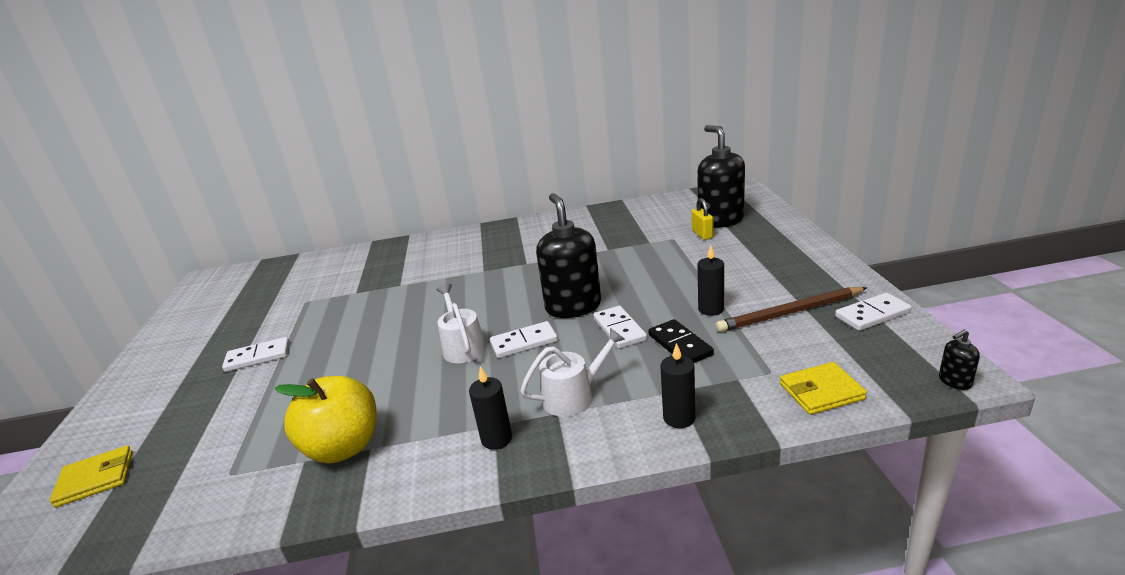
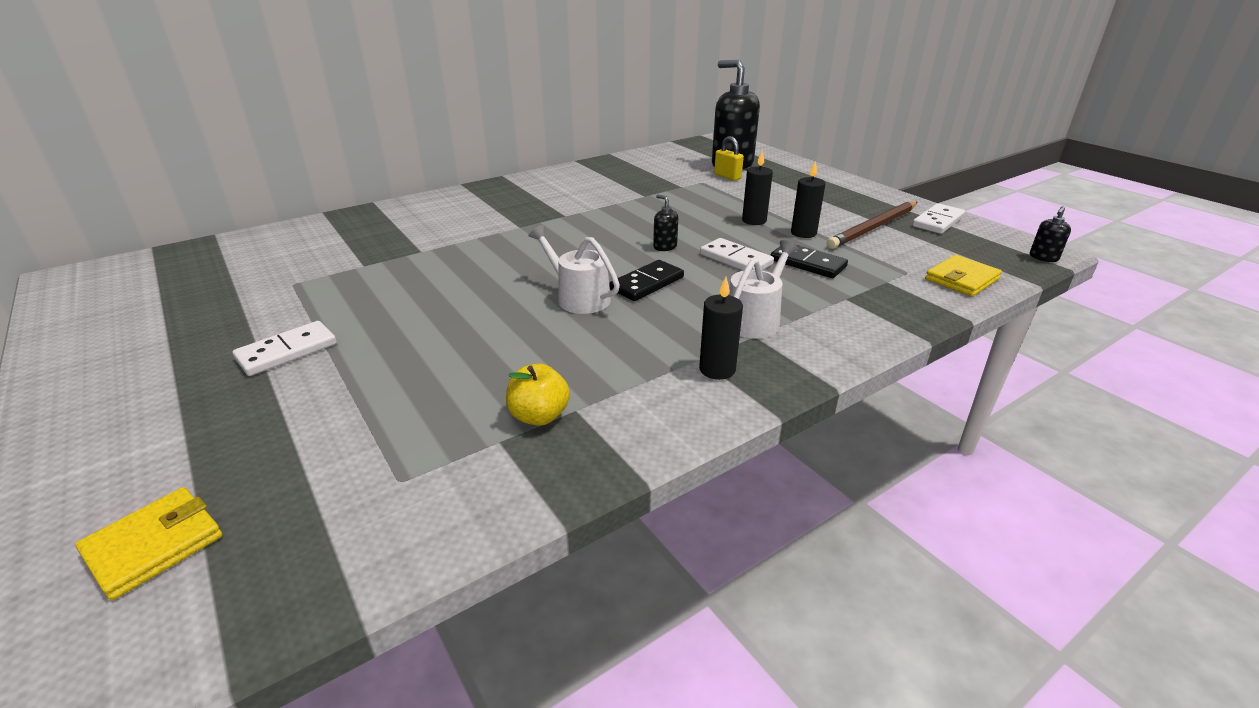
camera: 30 degrees left, 5 degrees up
(343, 447) = (539, 416): yellow apple -> yellow apple, size x0.56
(524, 342) = (647, 284): white domino -> black domino
(573, 306) = (665, 247): black soap dispenser -> black soap dispenser, size x0.41
(679, 418) = (872, 318): black candle -> black candle (754, 220)

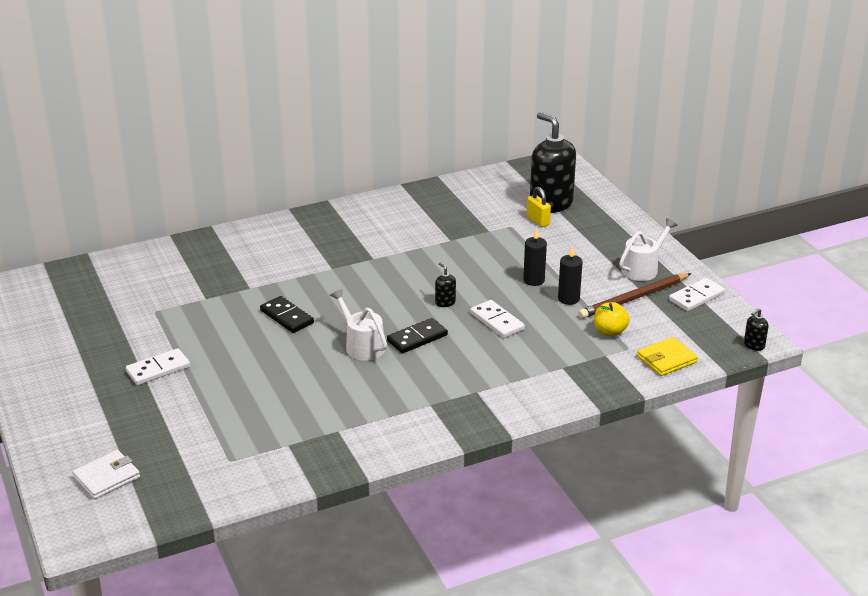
camera: 10 degrees right, 0 degrees up
(154, 545) = (107, 477): yellow wallet -> white wallet
(539, 416) = (314, 432): yellow apple -> yellow apple (610, 332)
(717, 369) = (438, 414): black candle -> none
(755, 320) = (483, 378): white watering can -> white watering can (642, 268)
(807, 263) = (553, 331): black domino -> black domino (286, 317)

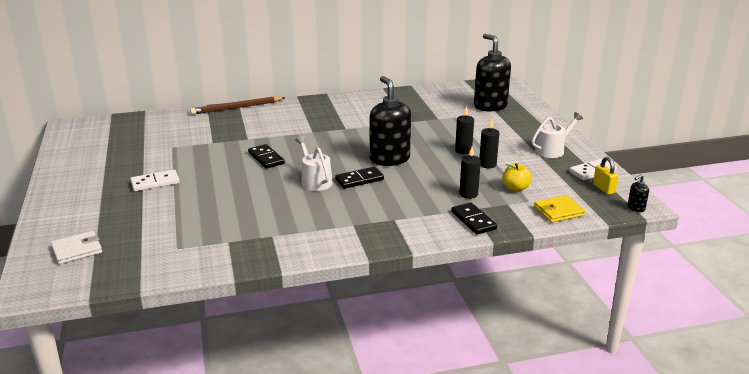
camera: 10 degrees right, 5 degrees down
(445, 302) = (389, 159): black soap dispenser -> black soap dispenser, size x2.45
(497, 321) = (426, 174): white domino -> none
(538, 221) = (477, 115): yellow padlock -> yellow padlock (603, 189)
(556, 346) = (468, 194): none -> black candle
(570, 383) = (473, 220): none -> black domino
(633, 298) = (540, 168): brown pencil -> brown pencil (236, 108)

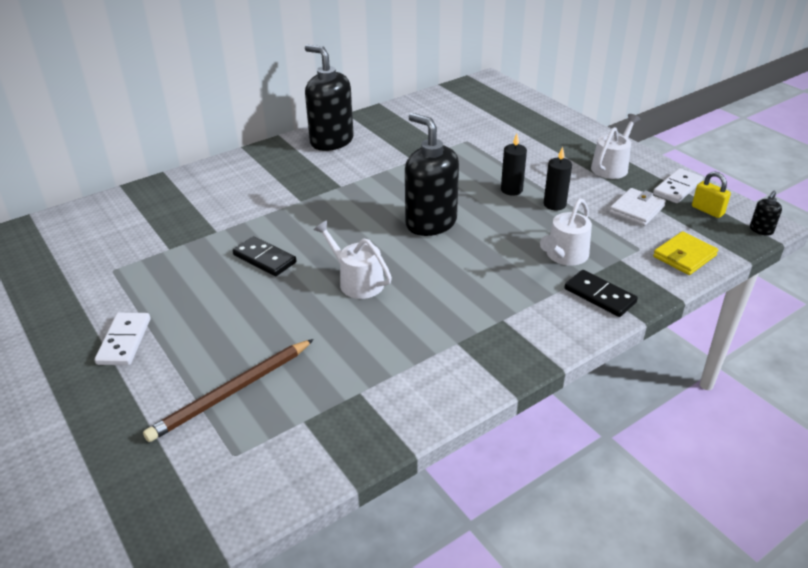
camera: 20 degrees left, 10 degrees up
(77, 250) = (71, 507): white wallet -> white wallet (637, 209)
(155, 183) = (124, 341): white domino -> white domino turned 45 degrees counterclockwise
(236, 108) = (168, 182): brown pencil -> brown pencil (232, 392)
(359, 180) = (415, 265): black domino -> none
(468, 194) = (564, 255): black candle -> white watering can
(490, 106) = (496, 117): black soap dispenser -> black soap dispenser (331, 141)
(515, 188) = (612, 233): yellow apple -> none

